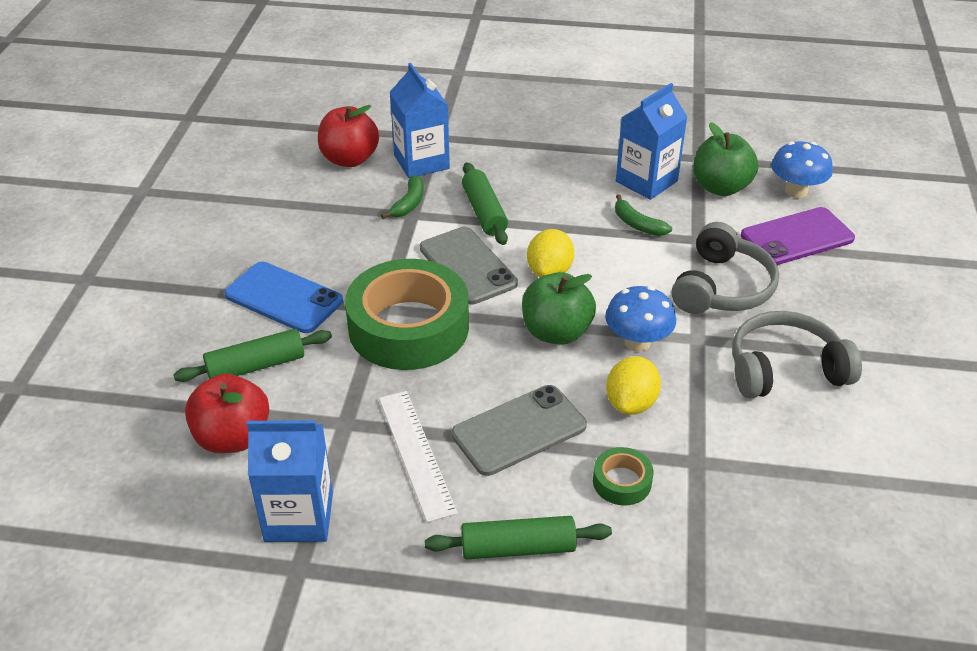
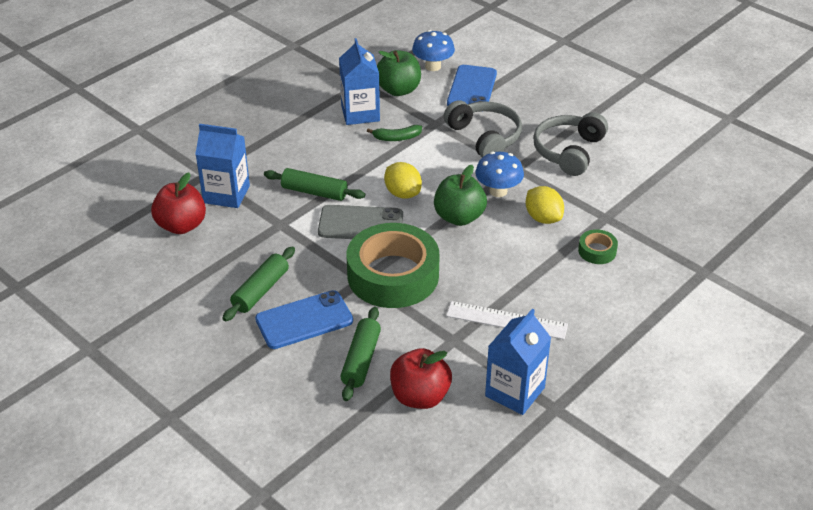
camera: 55 degrees left, 0 degrees up
(409, 203) = (266, 220): green banana -> none
(518, 548) = (611, 312): green rolling pin -> green rolling pin (260, 290)
(519, 430) = (525, 270): grey phone -> none
(797, 237) = (472, 89): purple phone -> blue phone

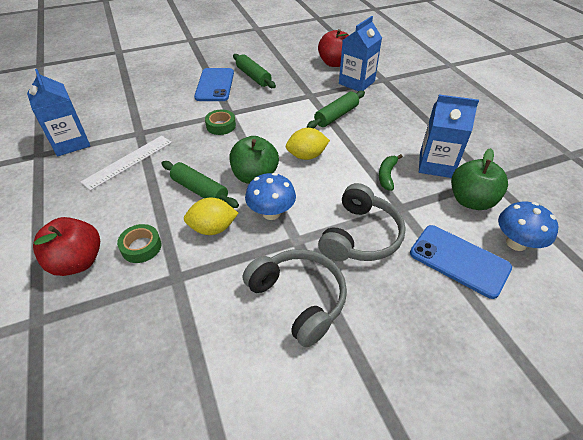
camera: 115 degrees right, 5 degrees up
(360, 224) = (285, 126): grey phone -> none
(361, 360) = (163, 95): green rolling pin -> green rolling pin (200, 190)
(393, 275) = (221, 126): green tape -> green tape, size x0.42
(420, 396) = (114, 107): red apple -> red apple (77, 262)
(485, 137) = (360, 236): grey headphones -> grey headphones turned 60 degrees counterclockwise

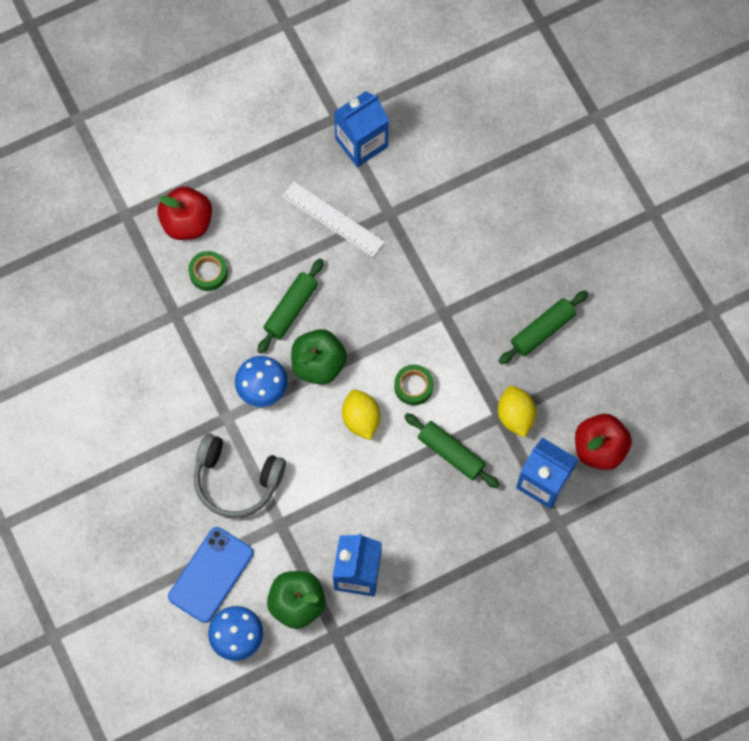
camera: 85 degrees right, 25 degrees up
(213, 228) = (236, 334): yellow lemon -> yellow lemon (515, 416)
(215, 85) = (512, 280): blue phone -> none
(221, 126) = (413, 308): green tape -> green tape (413, 386)
(298, 299) = (158, 424): grey headphones -> none
(387, 175) = (333, 513): green banana -> none

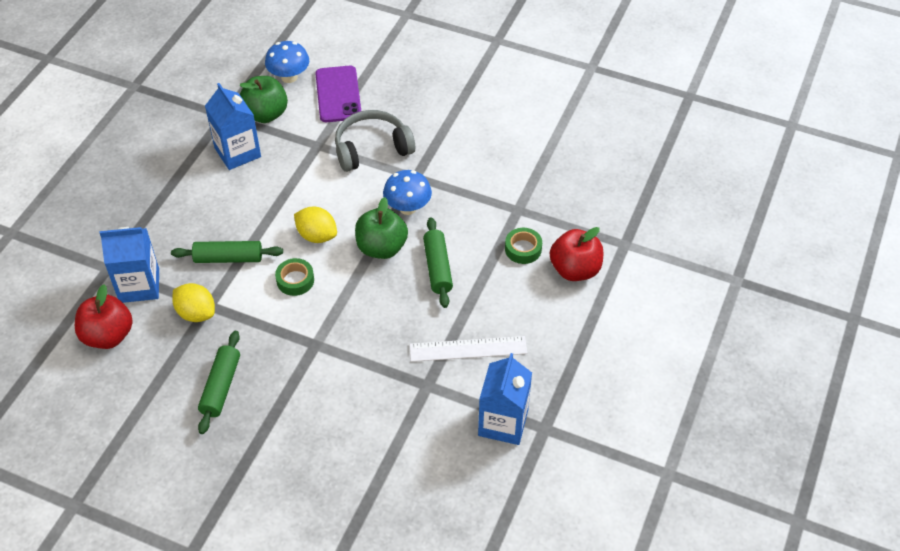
camera: 140 degrees right, 20 degrees down
(211, 574) = (338, 94): blue phone -> purple phone

